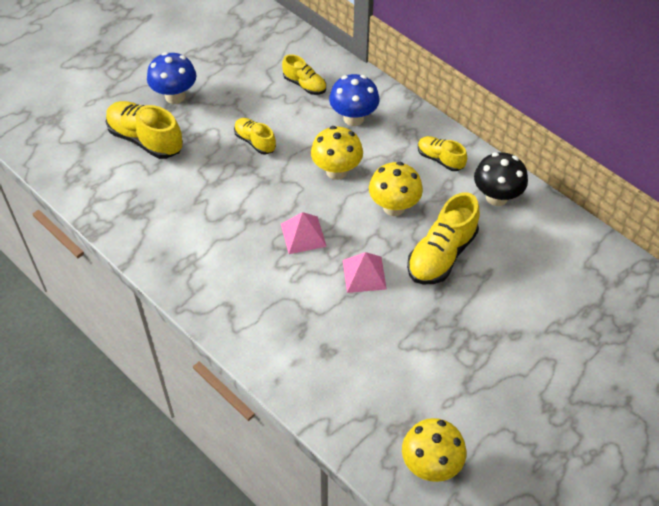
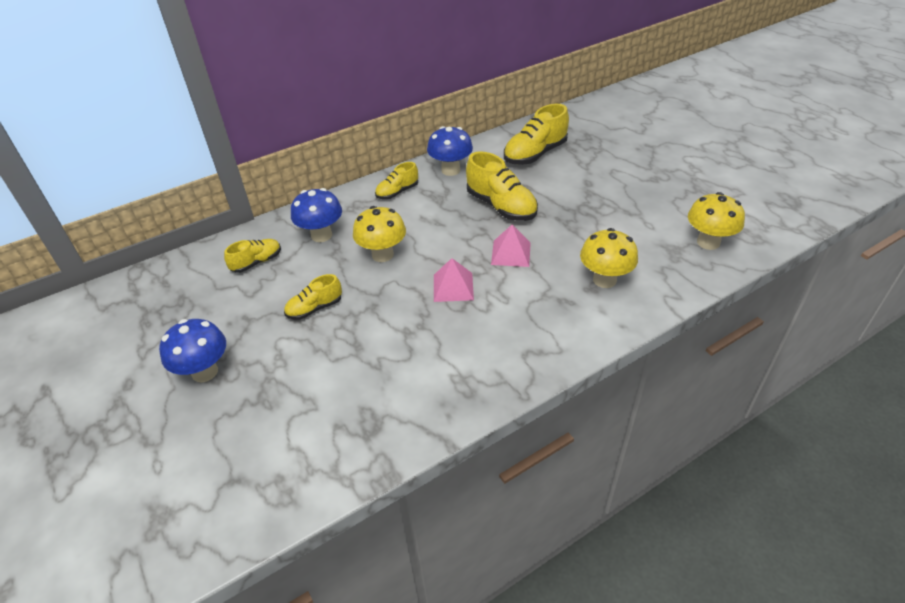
camera: 75 degrees left, 10 degrees down
(145, 139) = (259, 407): yellow shoe -> yellow shoe (535, 154)
(394, 207) = (440, 225): yellow mushroom -> yellow mushroom (604, 280)
(496, 197) = (450, 170): black mushroom -> blue mushroom

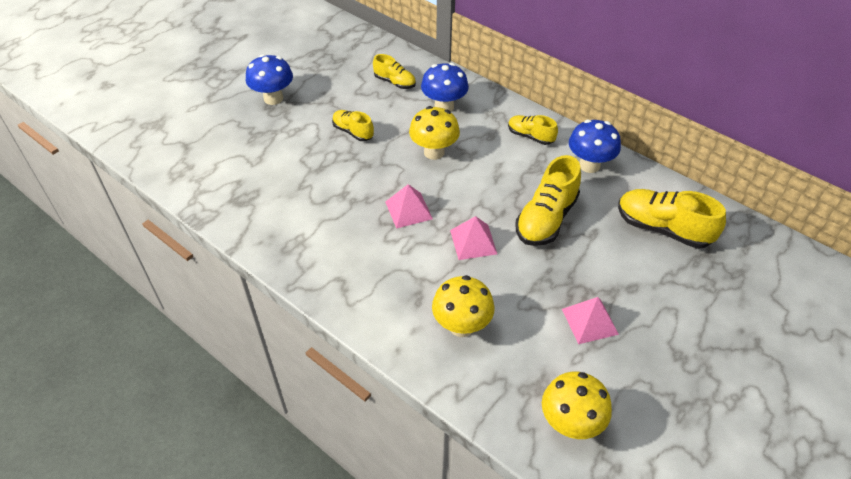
camera: 70 degrees right, 5 degrees up
(615, 210) = (590, 321): none -> pink pyramid

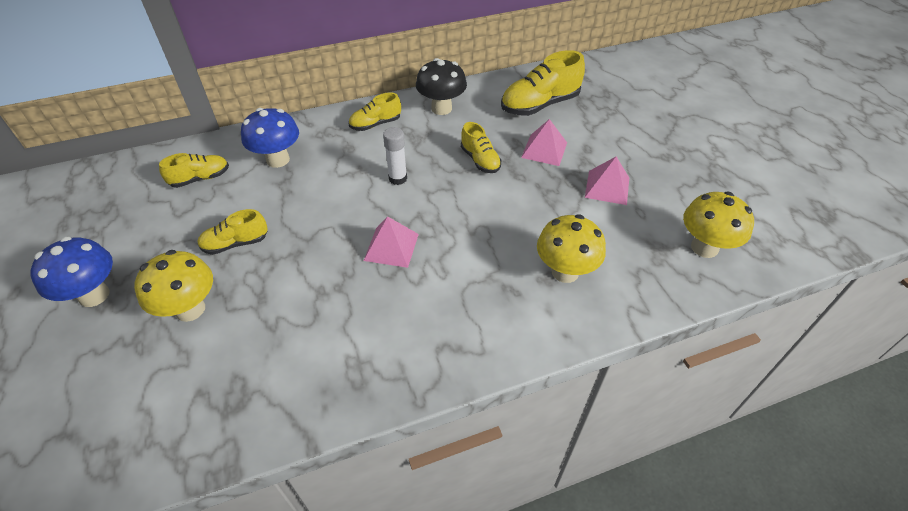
camera: 60 degrees left, 0 degrees up
(434, 152) = (331, 194): yellow mushroom -> yellow mushroom (190, 309)
(473, 242) = (470, 218): pink pyramid -> pink pyramid (544, 150)
(480, 179) = (398, 178): none -> white glue stick
(546, 219) = (480, 160): yellow shoe -> yellow shoe, size x0.58
(589, 165) = (441, 108): blue mushroom -> black mushroom

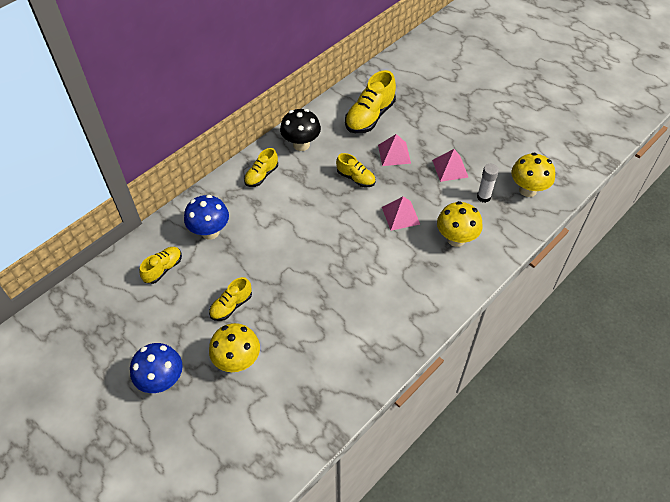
camera: 25 degrees left, 5 degrees up
(391, 247) = (339, 266): pink pyramid -> pink pyramid (400, 215)
(398, 178) = (308, 214): white glue stick -> white glue stick (483, 197)

